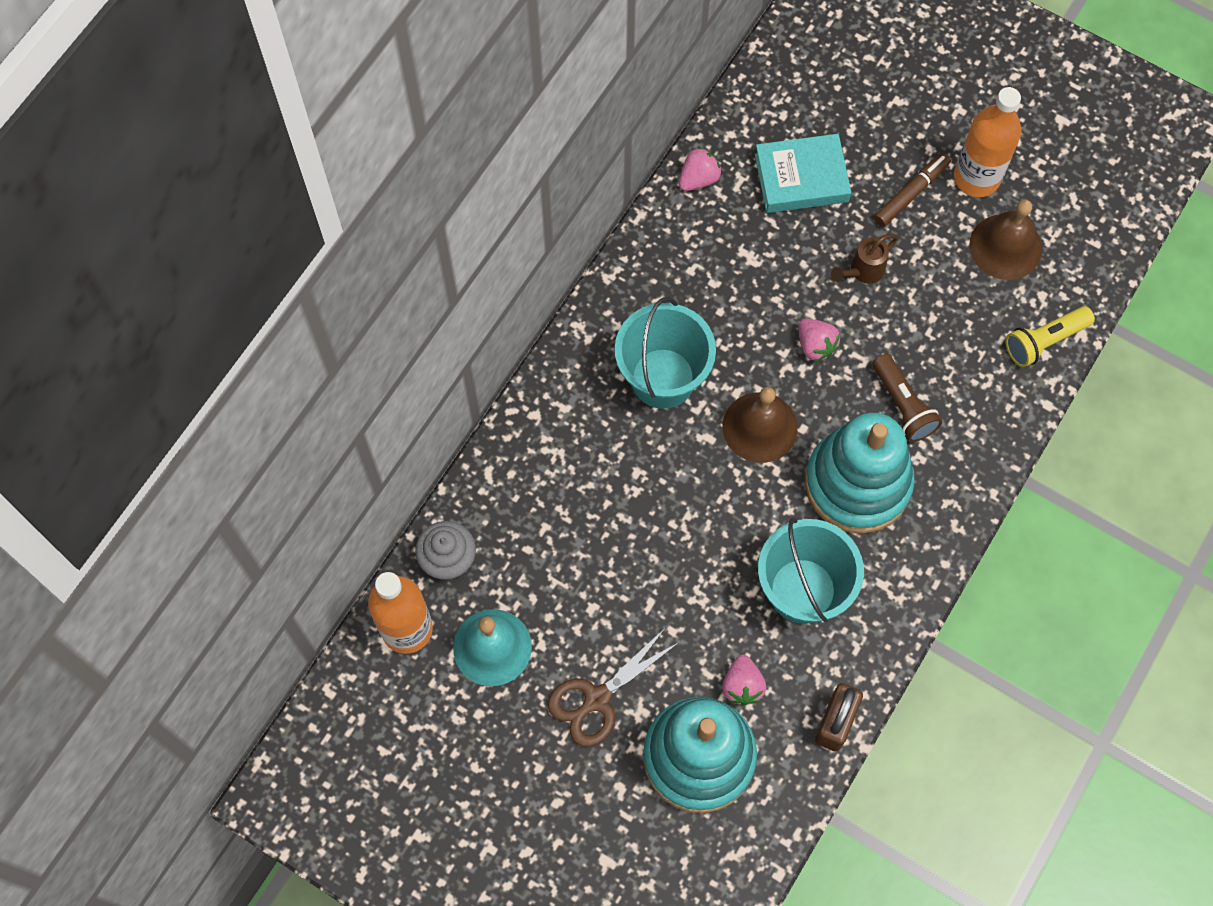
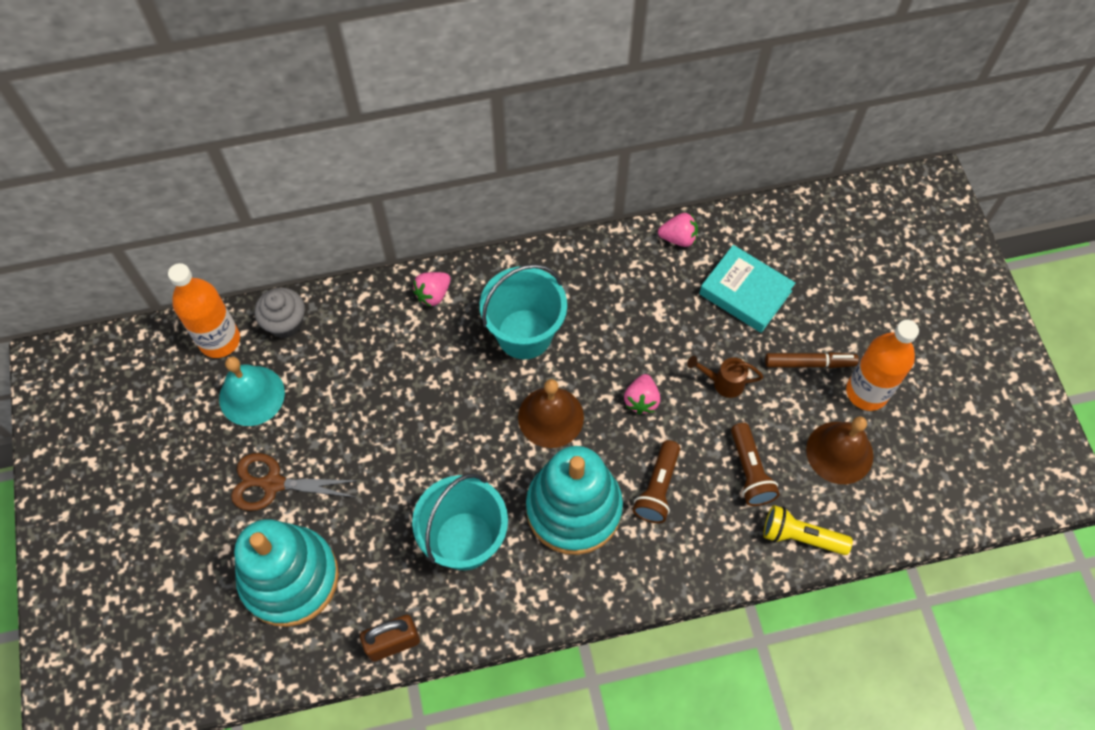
camera: 45 degrees right, 5 degrees down
(742, 685) = (363, 561): pink strawberry -> pink strawberry (433, 294)
(956, 325) = (750, 471): none -> brown flashlight

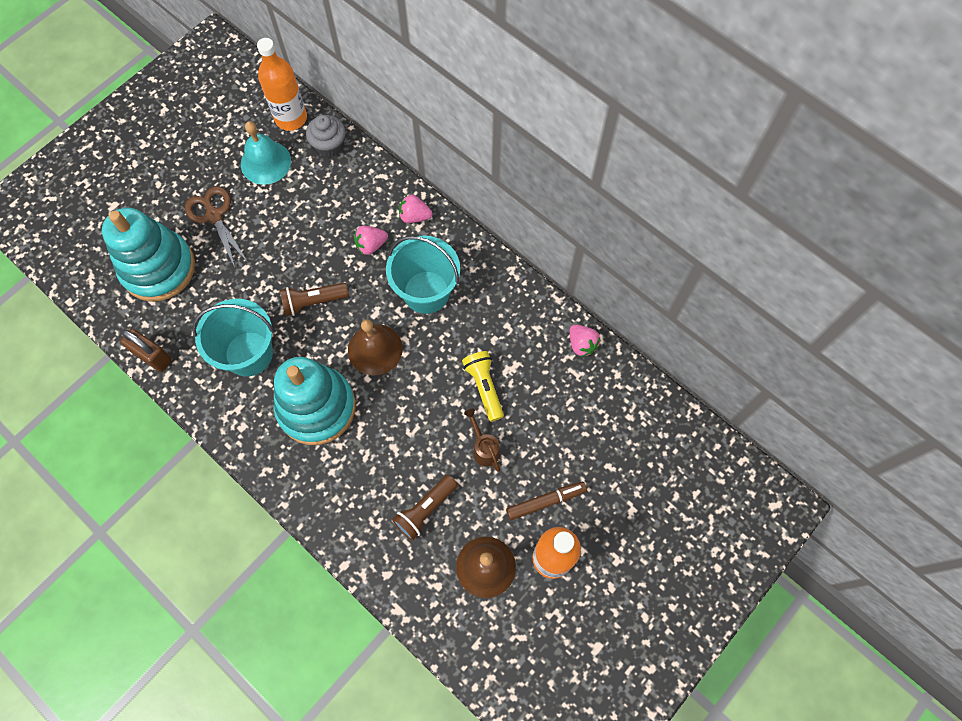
camera: 55 degrees right, 5 degrees up
(641, 400) = (429, 400): pink strawberry -> pink strawberry (371, 245)
(657, 488) = (369, 453): brown flashlight -> brown flashlight (313, 302)
(745, 292) = (571, 419): turquoise book -> none
(800, 536) = (397, 577): yellow flashlight -> yellow flashlight (484, 387)
(809, 363) = (545, 501): brown marker -> brown marker turned 75 degrees counterclockwise

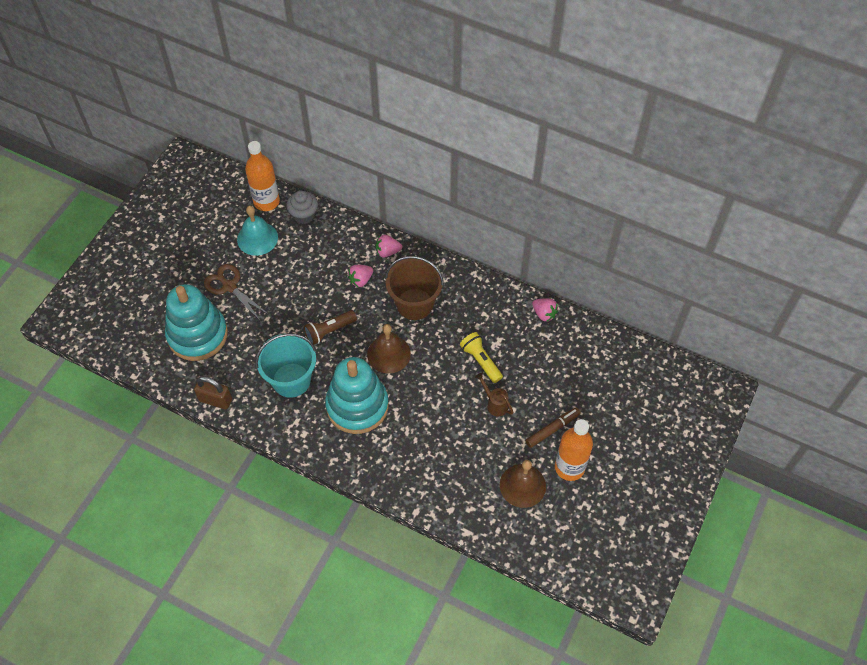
camera: 15 degrees left, 10 degrees down
(425, 510) = (464, 457): brown flashlight -> none
(426, 292) = (414, 304): turquoise bucket -> brown bucket

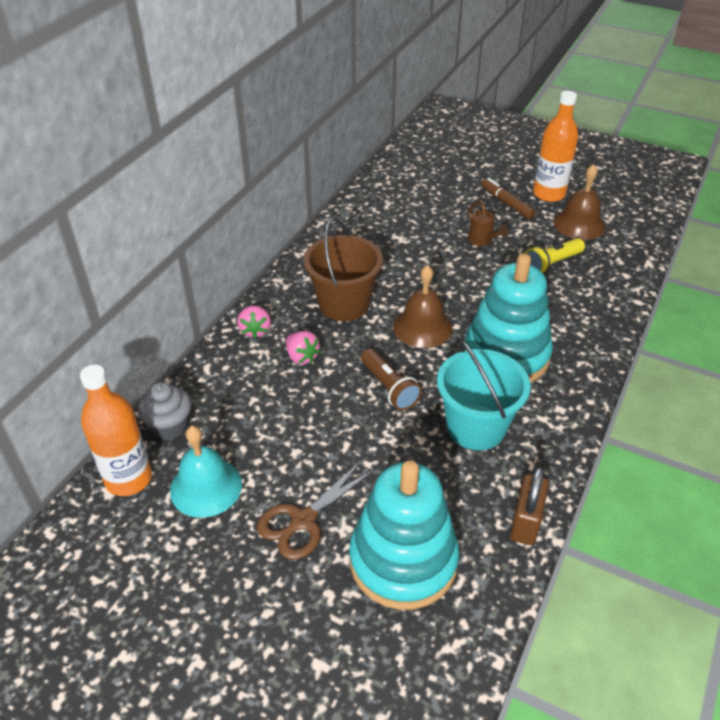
camera: 90 degrees left, 15 degrees down
(481, 361) = (426, 250): yellow flashlight -> yellow flashlight (552, 264)
(495, 404) = (482, 241): brown watering can -> brown watering can turned 75 degrees counterclockwise
(544, 314) = (359, 204): pink strawberry -> none

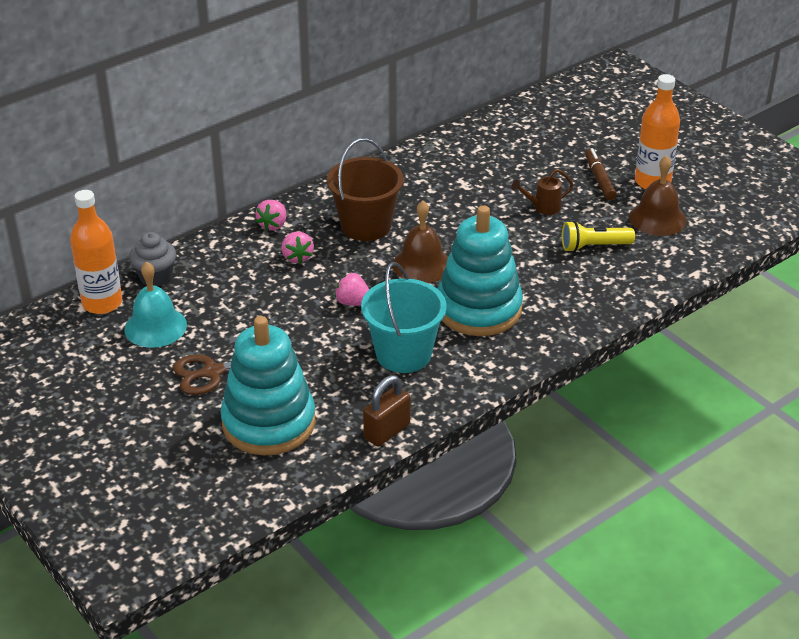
camera: 25 degrees right, 5 degrees down
(389, 388) = (353, 302): brown flashlight -> pink strawberry
(482, 241) = (543, 207): brown watering can -> brown watering can turned 75 degrees clockwise

